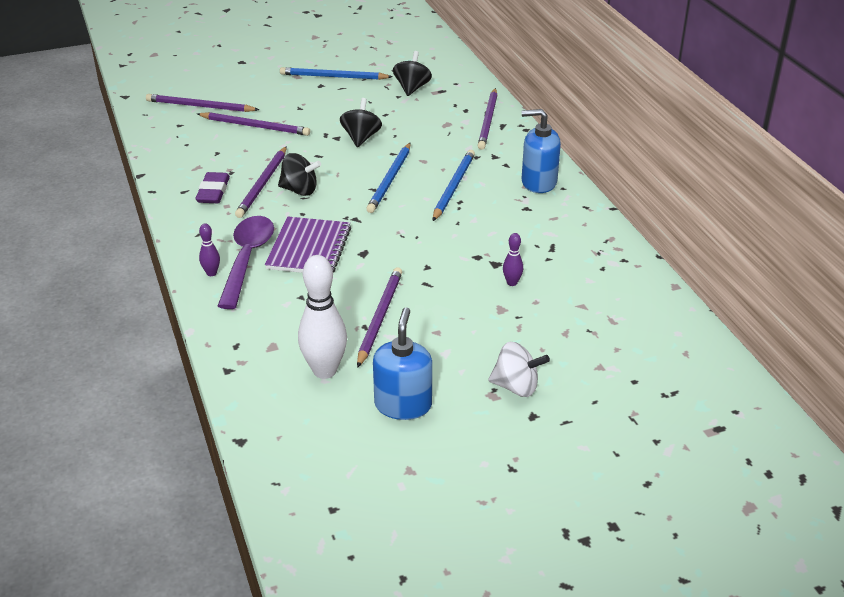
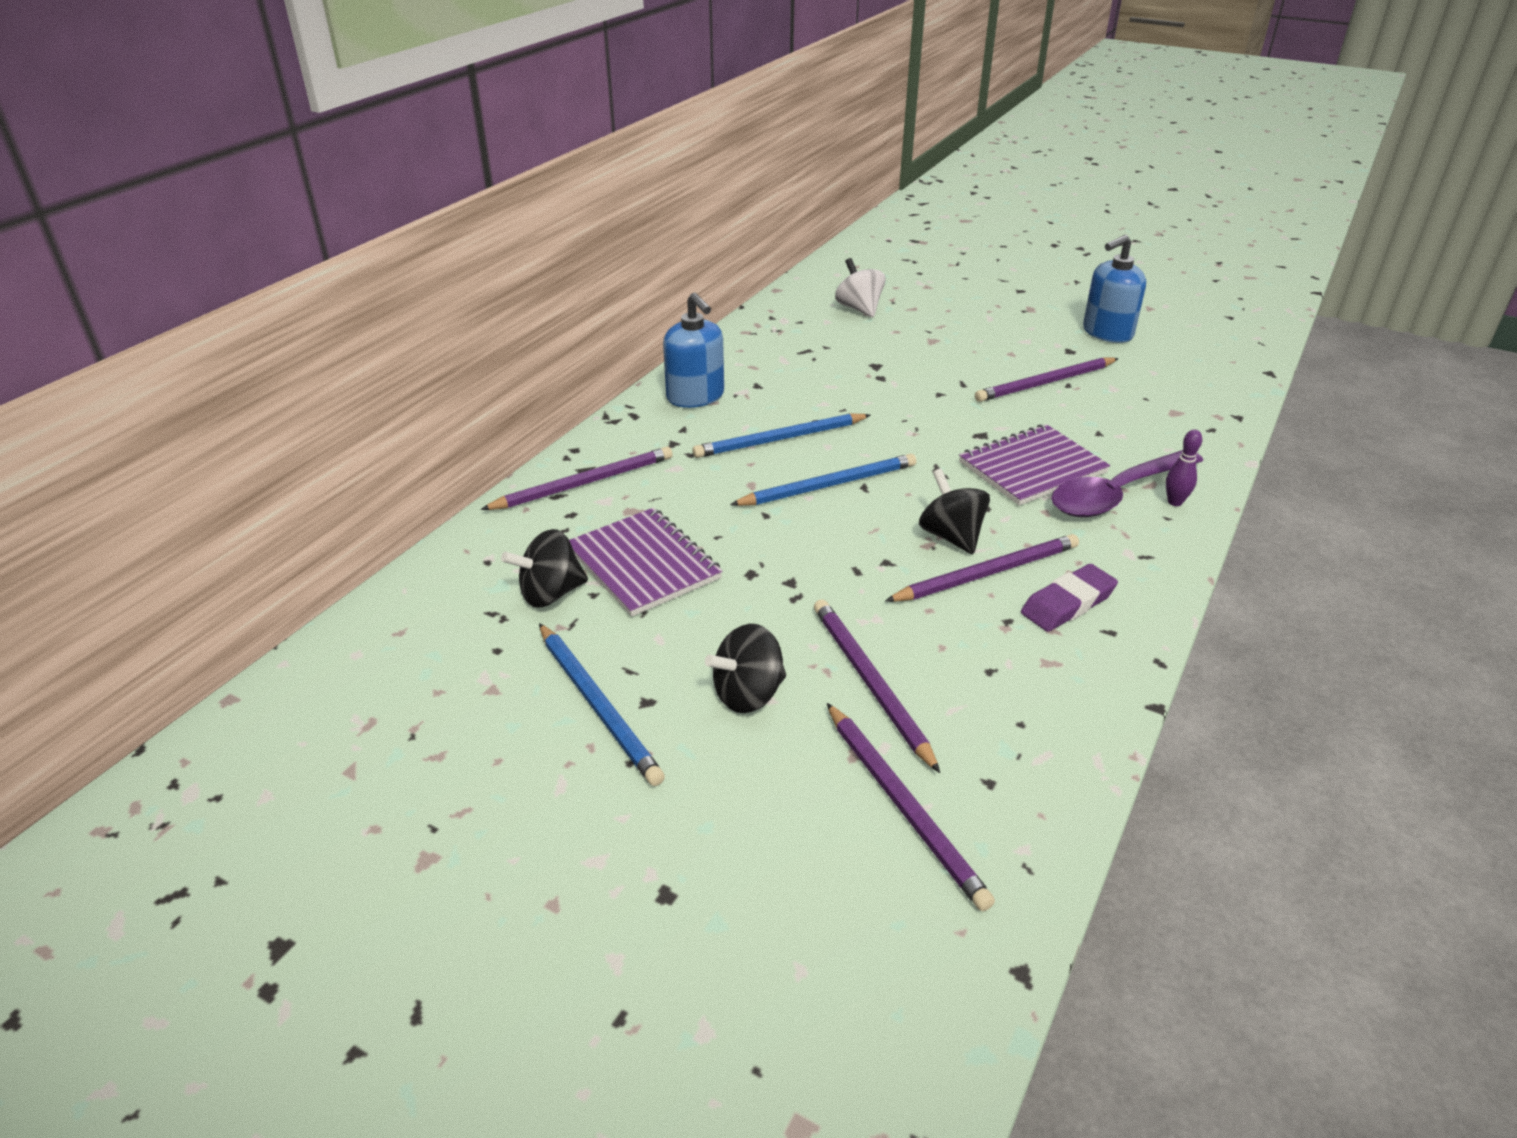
camera: 130 degrees left, 0 degrees up
(325, 370) = (1145, 376): white bowling pin -> none
(361, 138) = (762, 559): black spinning top -> black spinning top (748, 694)
(401, 112) = (643, 564): none -> purple notebook
(512, 283) = (890, 348): purple bowling pin -> none
(516, 387) = (1005, 304): white spinning top -> white spinning top (859, 309)

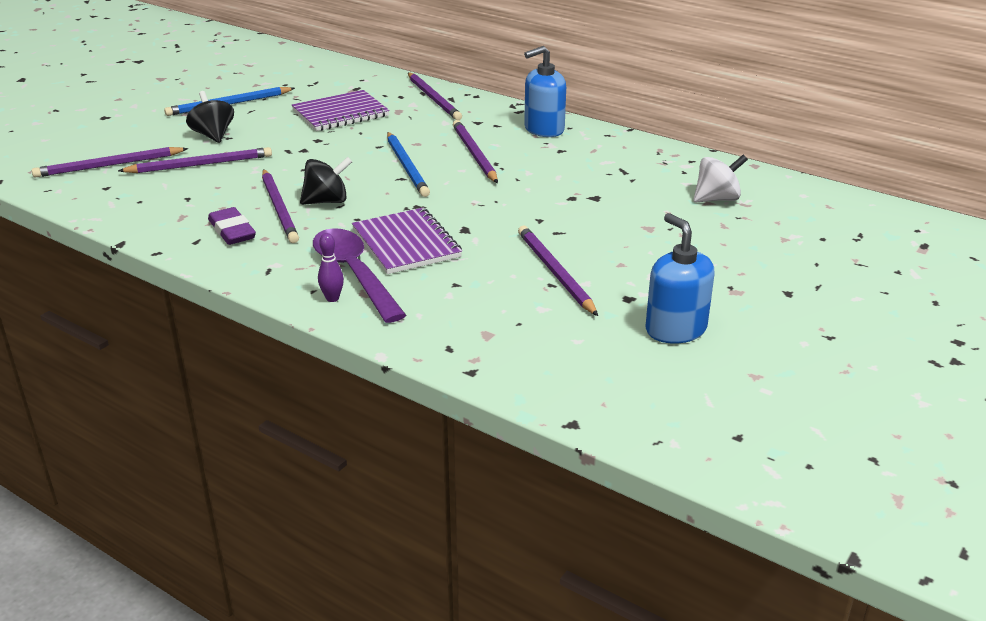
camera: 95 degrees right, 5 degrees down
(550, 594) = (324, 93): black spinning top -> none
(780, 439) = (474, 154): blue pencil -> purple pencil

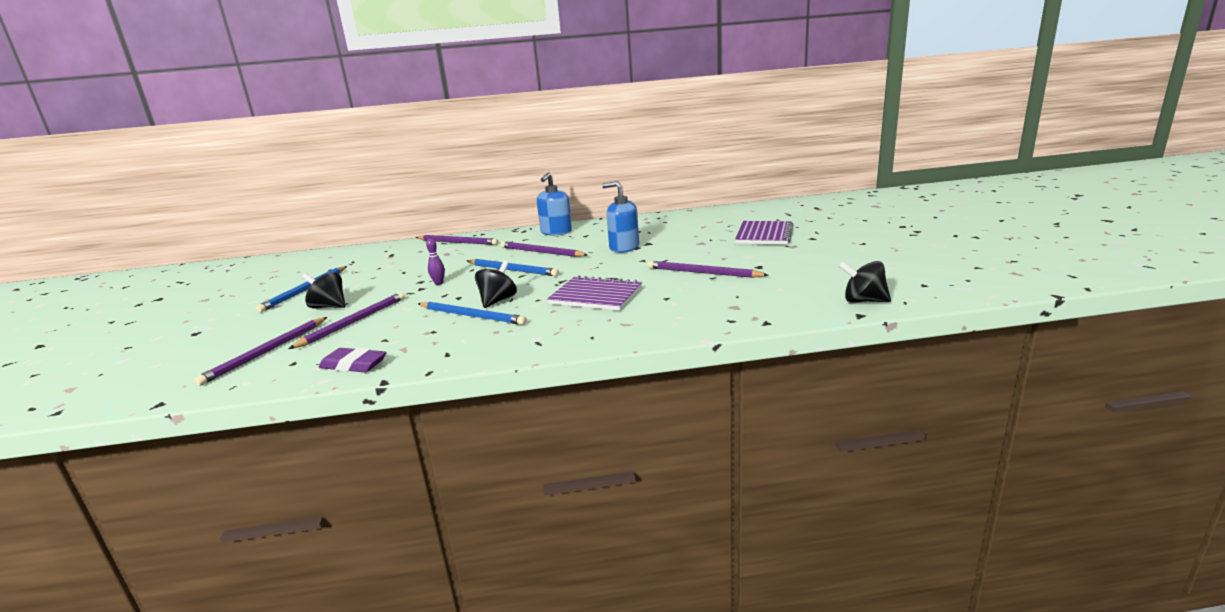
camera: 40 degrees left, 10 degrees down
(232, 231) = (463, 338): purple eraser -> purple eraser (353, 365)
(279, 208) = (472, 316): purple pencil -> blue pencil
(332, 298) = (613, 334): purple bowling pin -> purple bowling pin (439, 283)
(340, 113) = (408, 266): purple notebook -> purple notebook (764, 235)
(354, 274) = (598, 319): purple spoon -> none
(618, 411) = (863, 301): none -> black spinning top
(675, 329) = (806, 266): blue soap dispenser -> blue soap dispenser (624, 247)
(717, 199) = (704, 224): white spinning top -> none

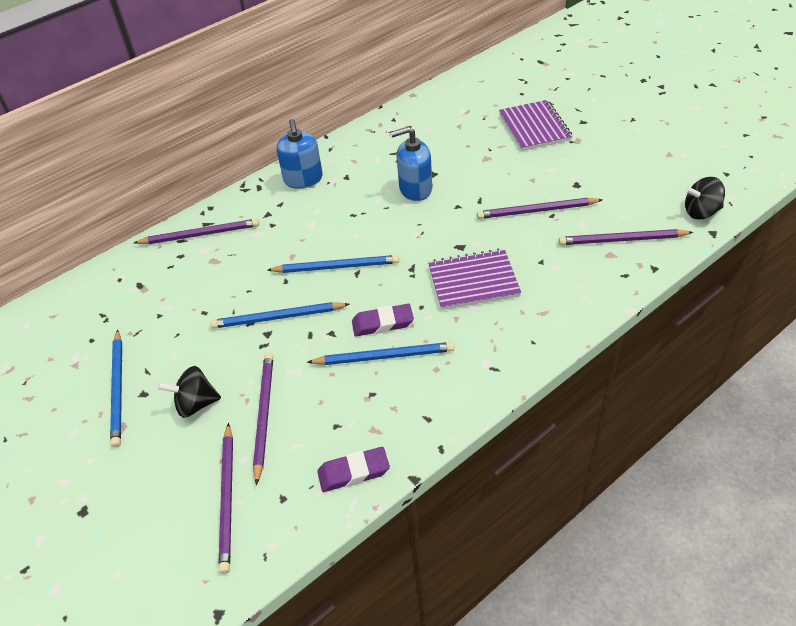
camera: 30 degrees left, 25 degrees up
(439, 283) = (277, 317): purple bowling pin -> blue pencil
(498, 301) = (382, 323): black spinning top -> purple eraser
(541, 252) = (331, 224): purple pencil -> purple pencil (622, 240)

